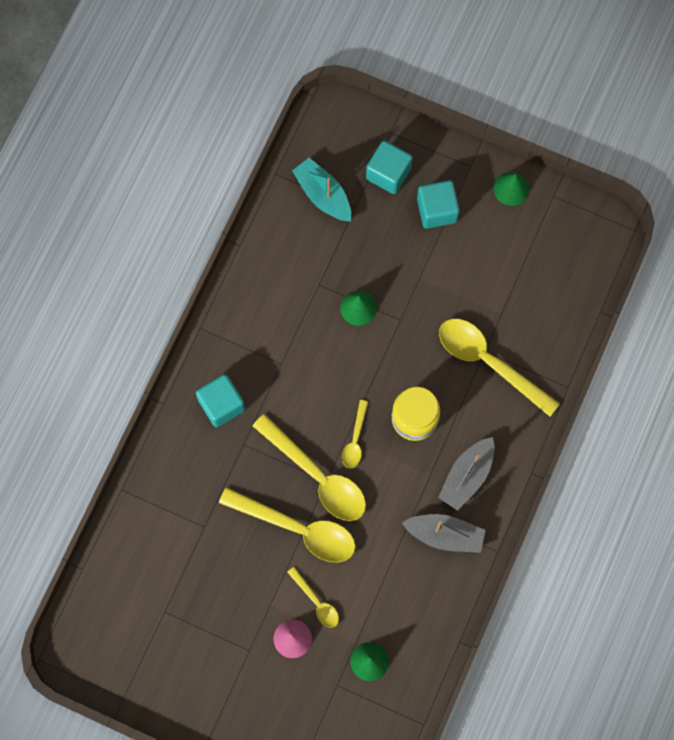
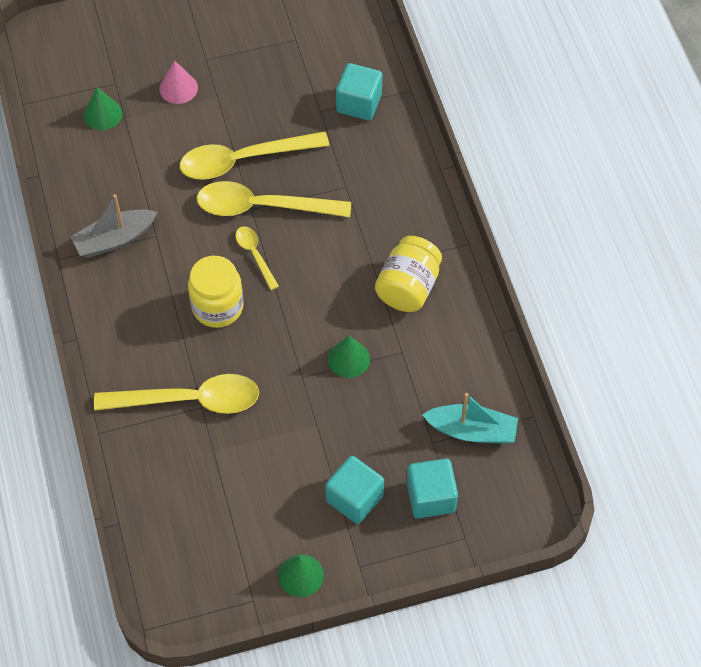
camera: 140 degrees right, 15 degrees down
(221, 405) = (392, 201): turquoise cube -> turquoise cube (359, 103)
(272, 328) = (408, 287): none -> yellow jar
(316, 602) = (181, 123): yellow spoon -> none
(467, 476) = (132, 296): grey boat -> none

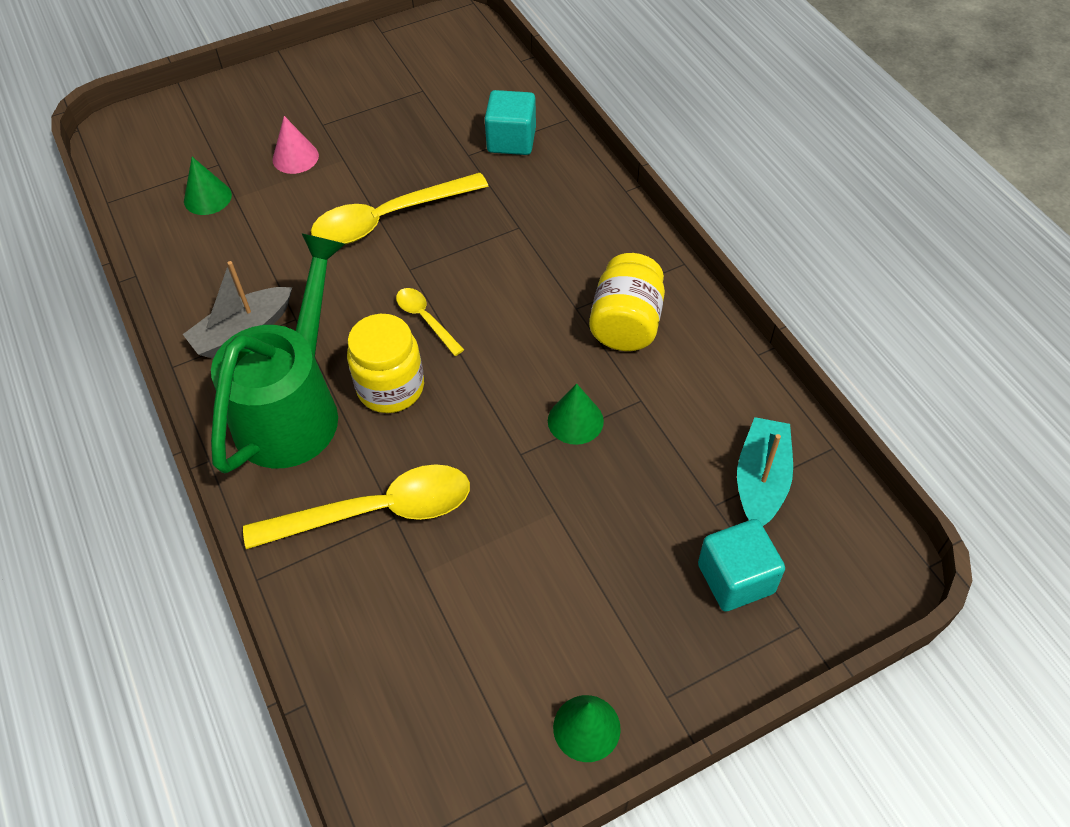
camera: 10 degrees left, 5 degrees down
(143, 310) = (293, 408): none -> green watering can
(263, 207) = (423, 264): yellow spoon -> none
(354, 498) = (633, 600): turquoise cube -> none
(472, 431) = (761, 481): turquoise boat -> turquoise boat turned 75 degrees counterclockwise

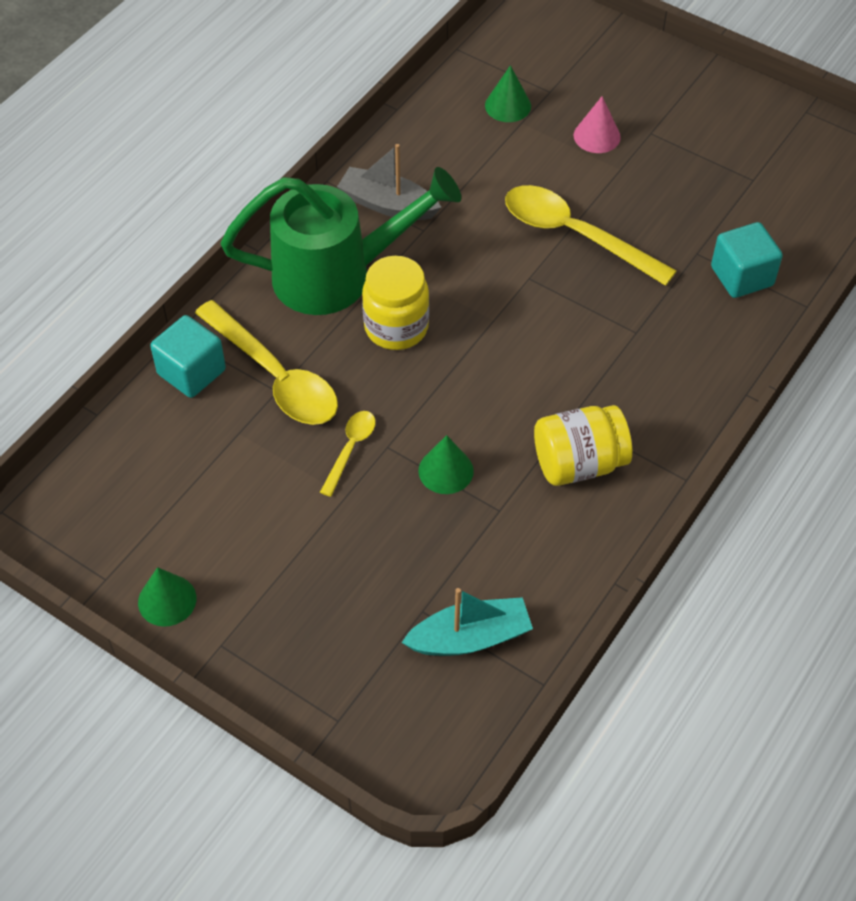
camera: 60 degrees right, 0 degrees up
(425, 319) = (482, 316): yellow spoon -> yellow spoon (350, 449)
(735, 578) = (357, 654): turquoise cube -> turquoise cube (191, 372)

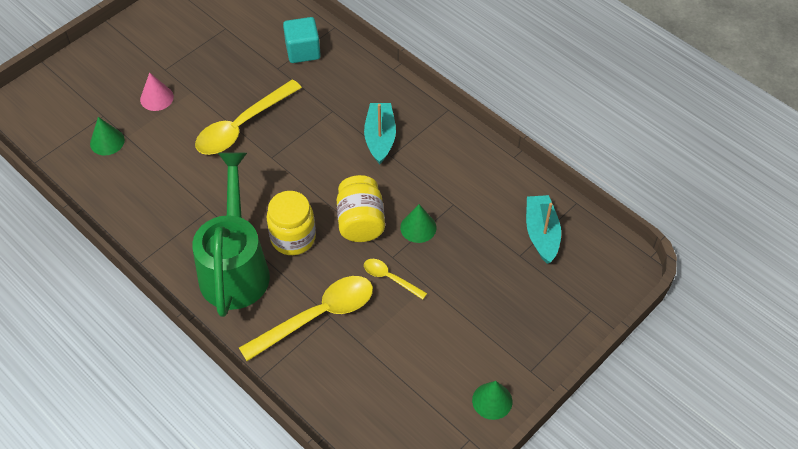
camera: 80 degrees left, 0 degrees up
(191, 372) = (300, 370): turquoise cube -> none
(388, 204) = (177, 227): grey boat -> none
(579, 463) = (426, 158): yellow jar -> yellow jar (360, 222)
(601, 398) = (380, 138): none -> turquoise boat

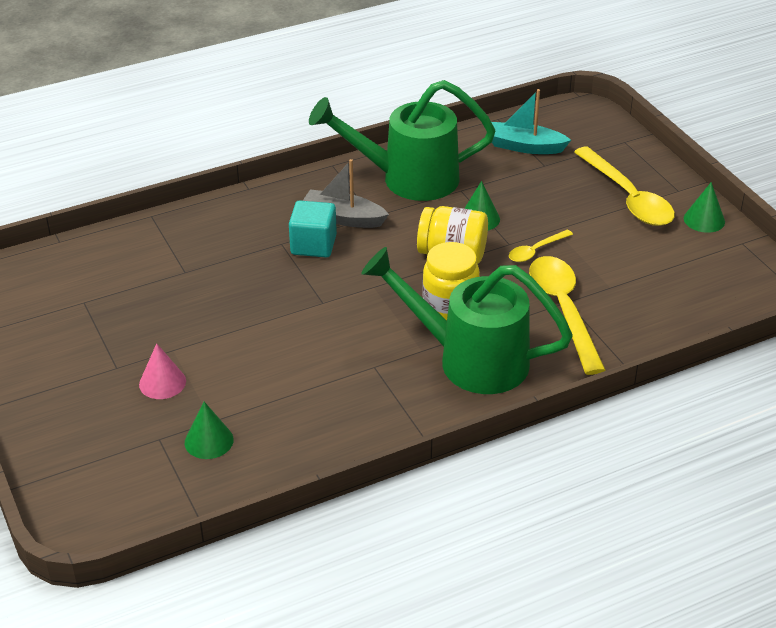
camera: 70 degrees left, 15 degrees down
(242, 126) = (259, 316): yellow spoon -> yellow spoon (627, 197)
(303, 51) = (172, 247): turquoise cube -> turquoise cube (313, 245)
(380, 138) = (343, 218): turquoise boat -> grey boat
(452, 164) = (409, 179): none -> green watering can

